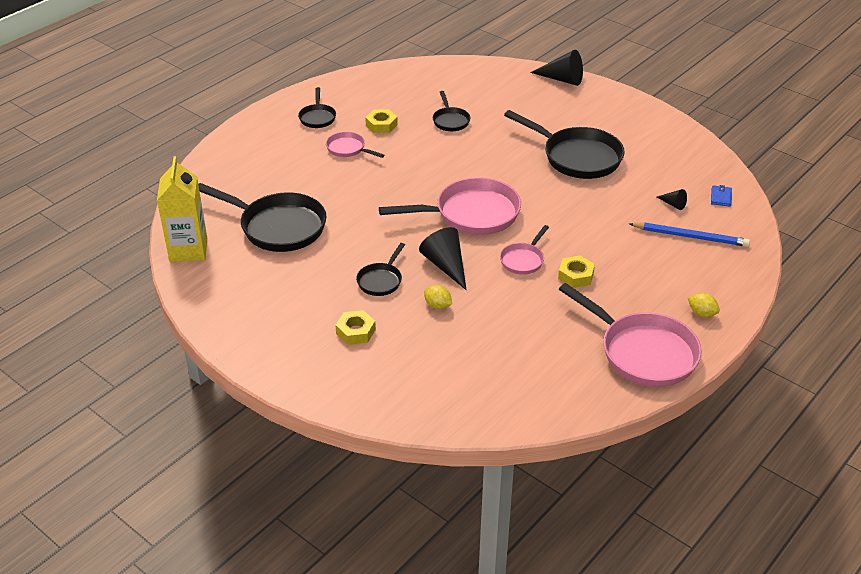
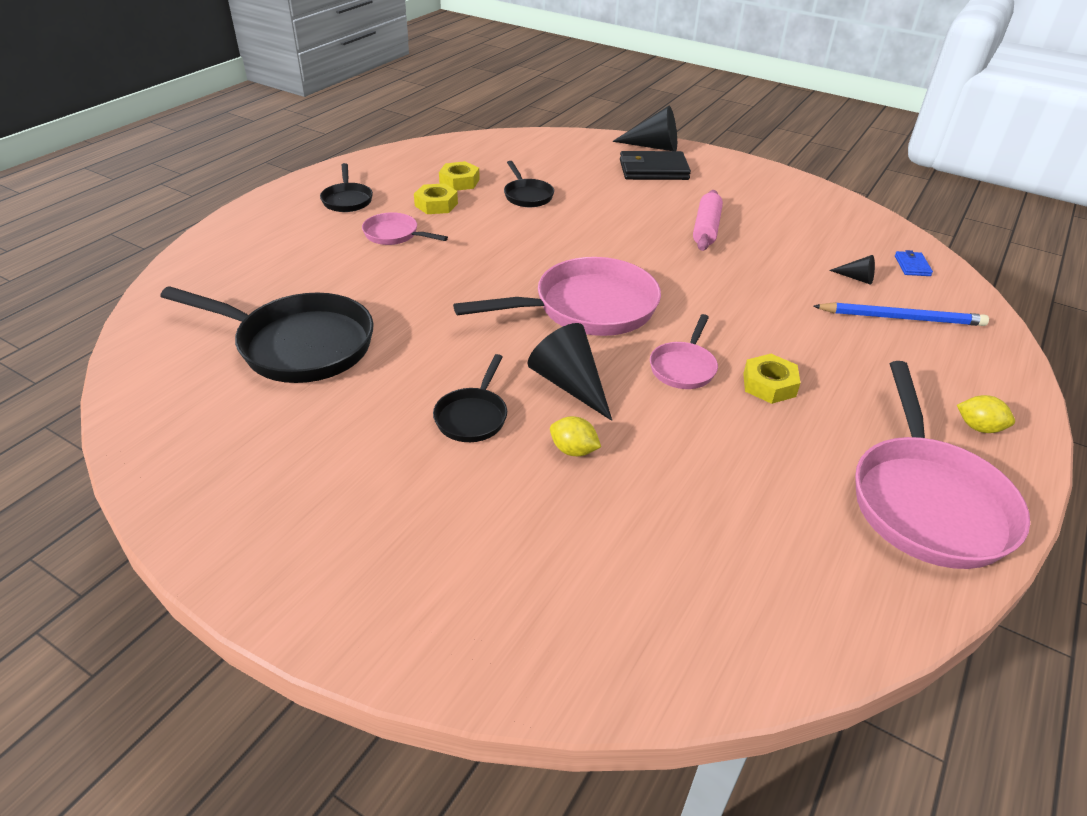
camera: 10 degrees left, 0 degrees up
(188, 250) = (149, 391): yellow carton -> none
(355, 331) = (445, 509): yellow nut -> yellow nut (459, 182)
(555, 102) = (653, 170): none -> black wallet
(577, 157) = (706, 229): black pan -> pink rolling pin
(643, 352) = (927, 501): pink pan -> pink pan turned 60 degrees clockwise

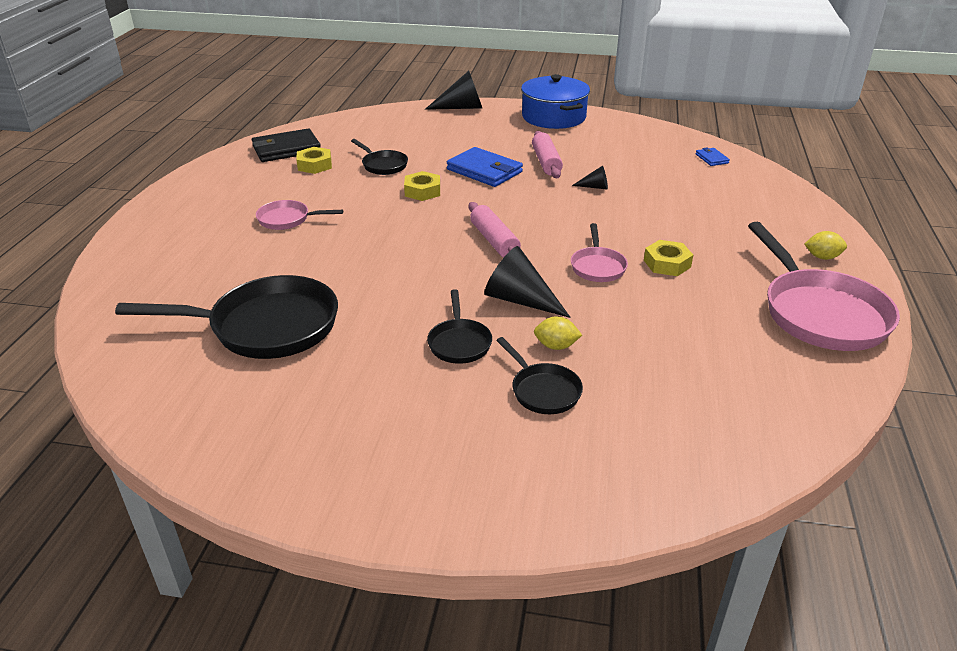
camera: 20 degrees left, 5 degrees down
(347, 200) = (221, 200): black pan -> black pan (543, 391)
(436, 204) = (307, 188): yellow nut -> yellow nut (422, 191)
(587, 308) = (494, 241): pink pan -> pink rolling pin
(630, 224) = (484, 171): none -> blue wallet
(653, 170) = (474, 125): black wallet -> black wallet (286, 149)
(750, 177) = (553, 117): none -> blue pot
(856, 278) = (679, 175): black cone -> black cone (594, 187)
(901, 318) = (727, 196): blue pencil -> none

